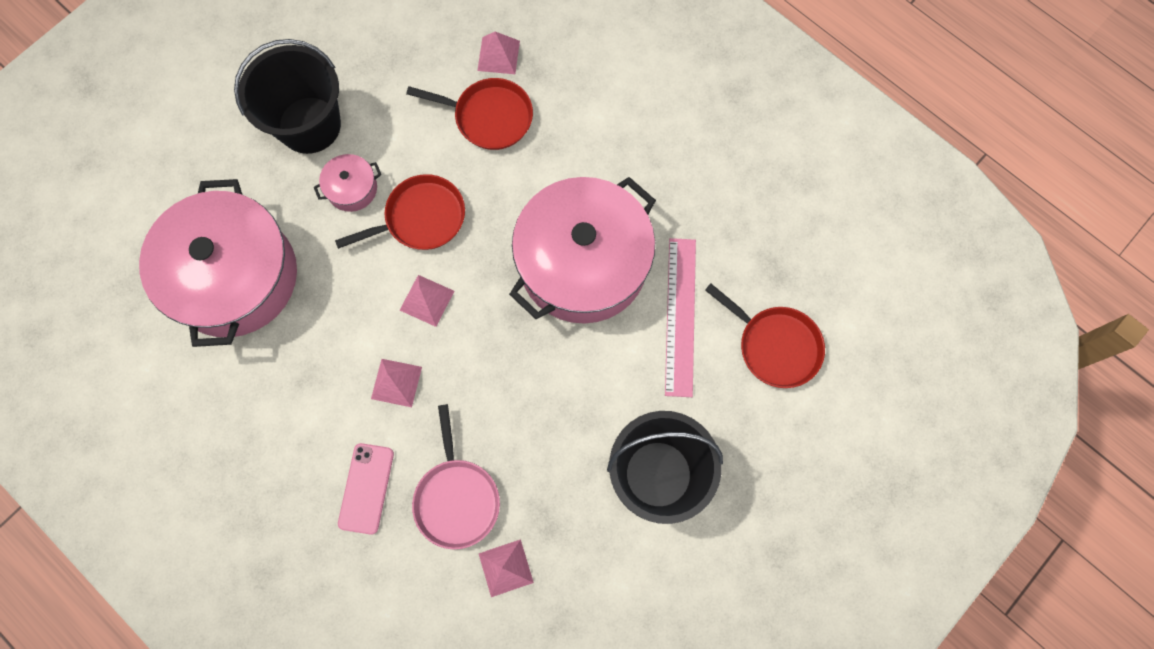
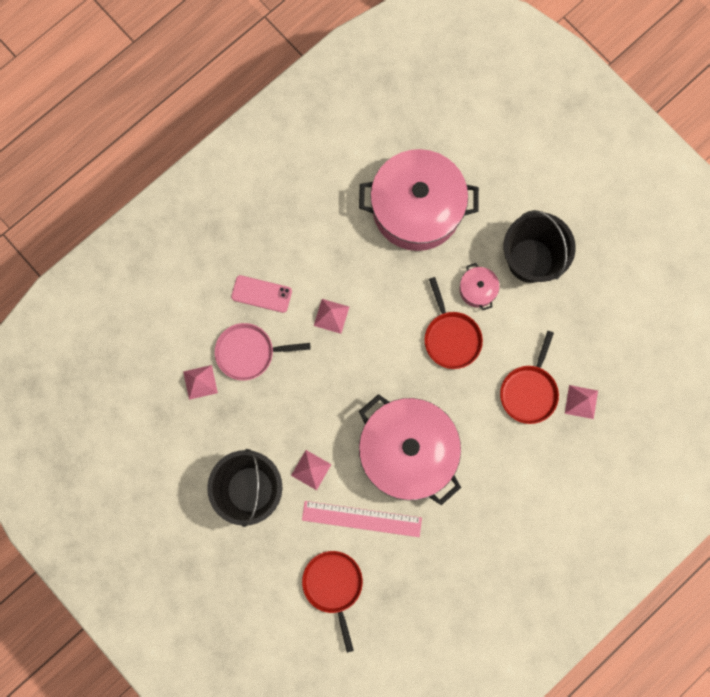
camera: 95 degrees right, 5 degrees up
(427, 300) = (388, 339): pink pyramid -> pink pyramid (311, 469)
(775, 346) = (333, 585): red pan -> red pan turned 120 degrees clockwise

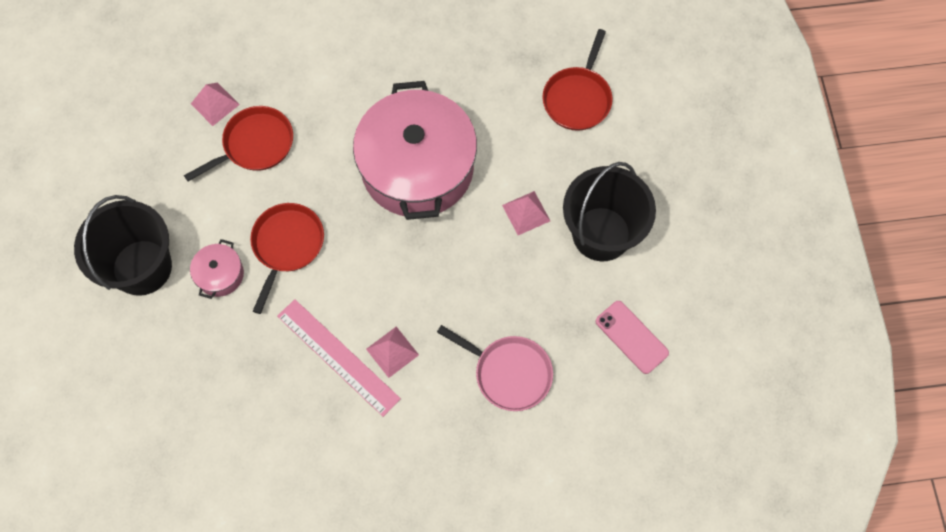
camera: 145 degrees left, 10 degrees down
(200, 382) = (583, 377): pink pyramid -> none
(261, 294) = (450, 428): pink phone -> pink phone (631, 337)
(361, 518) = (508, 137): pink ruler -> pink ruler (338, 357)
(416, 208) = (210, 406): pink pot -> none

